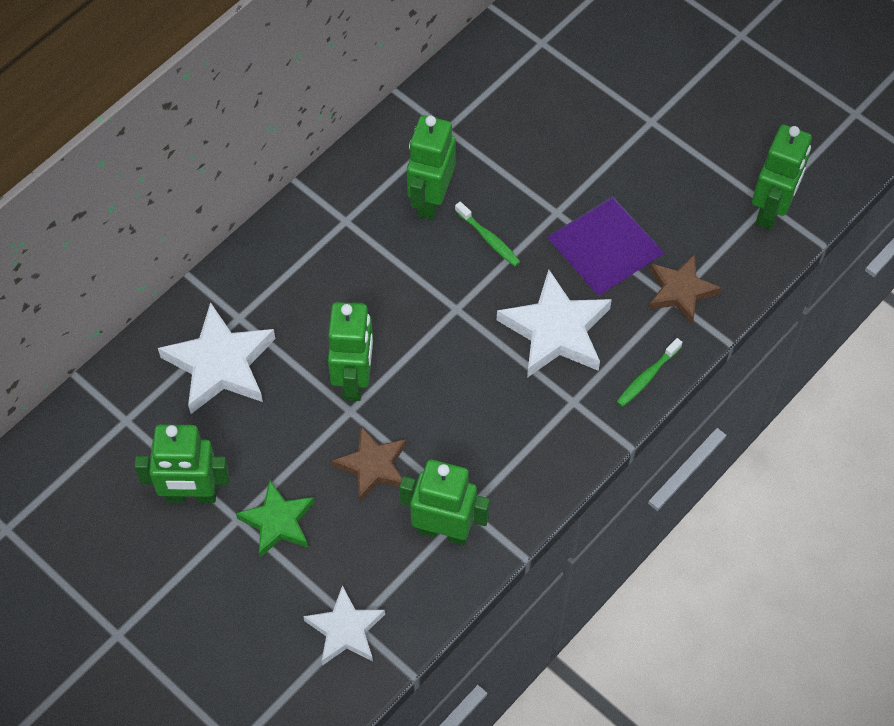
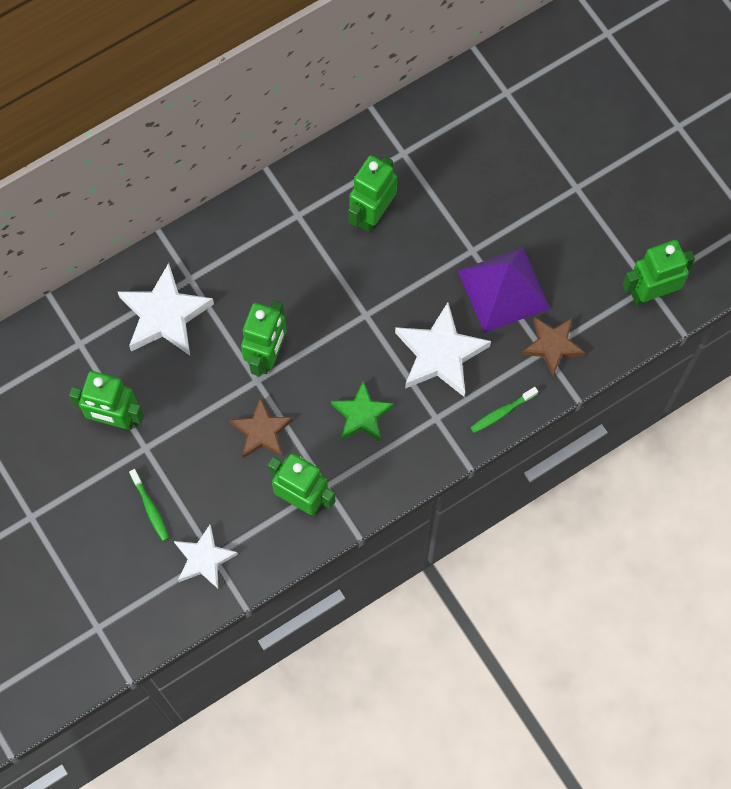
camera: 15 degrees right, 10 degrees up
(278, 522) = (175, 458): green star -> green star (362, 415)
(489, 239) = (409, 260): green toothbrush -> green toothbrush (150, 508)
(771, 210) = (651, 293): green robot -> green robot turned 150 degrees counterclockwise

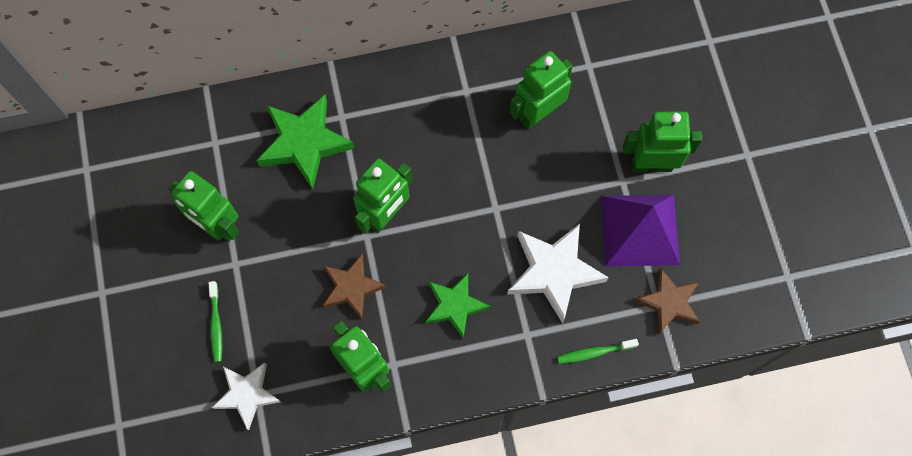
camera: 20 degrees right, 0 degrees up
(165, 315) = (304, 143): white star -> green star
(651, 293) = (787, 284): green robot -> green robot (651, 164)

